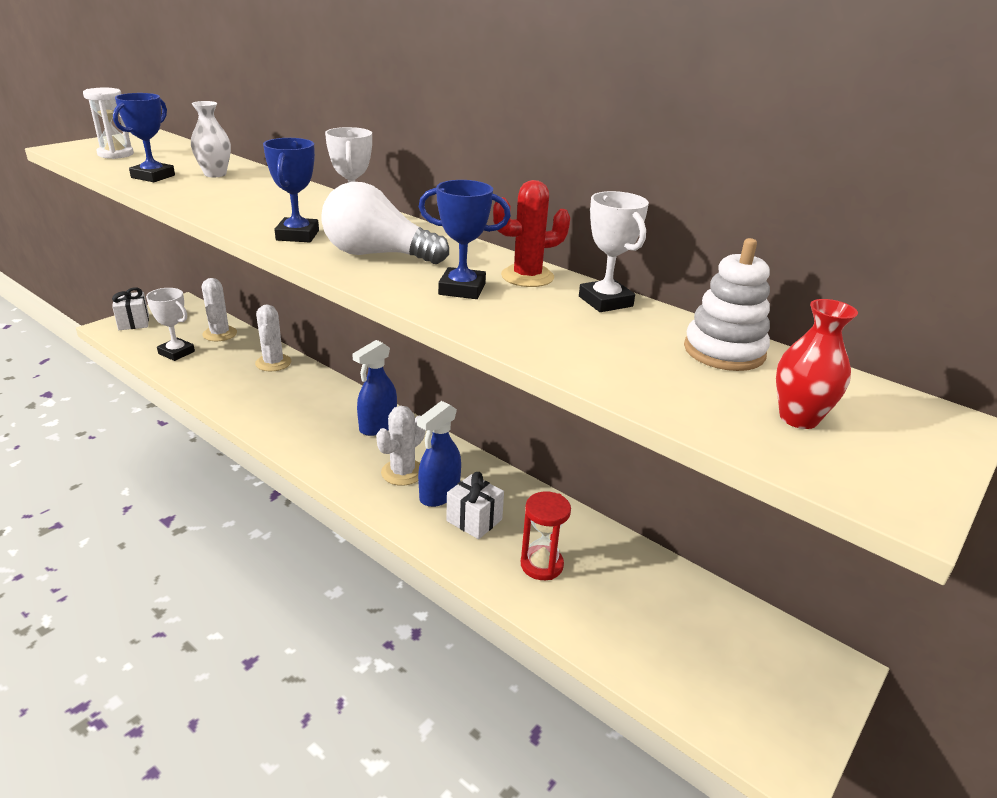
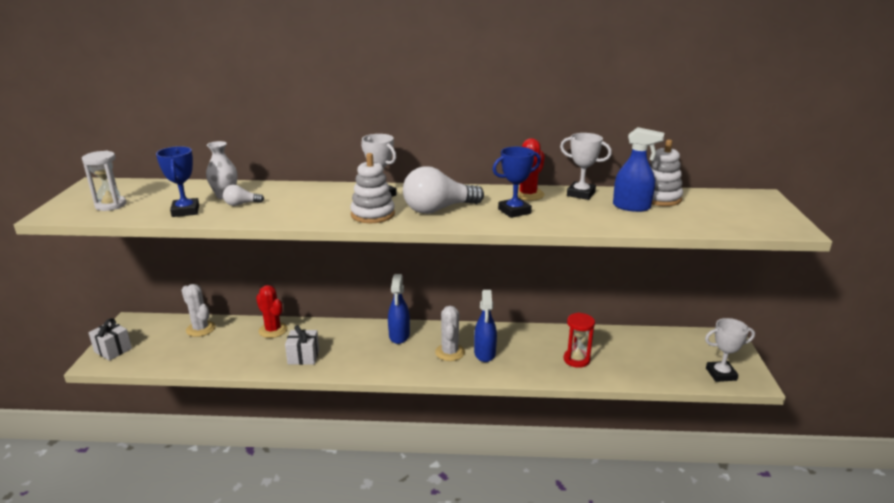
camera: 35 degrees left, 5 degrees down
(176, 352) = (188, 354): white trophy -> white trophy (721, 374)
(209, 185) = (241, 204): none -> white light bulb
(273, 363) = (273, 330): white cactus -> red cactus
(297, 235) = (373, 214): blue trophy -> white stacking toy
(474, 520) = (519, 356): white gift -> white gift (303, 357)
(646, 345) = (631, 207): none -> blue spray bottle
(798, 418) = (725, 214): red vase -> none

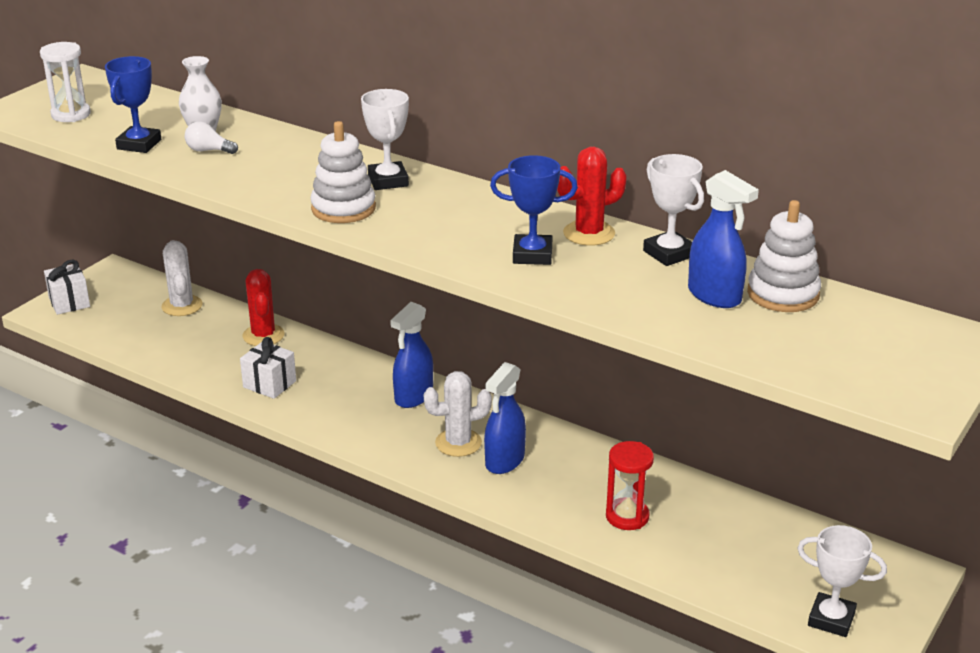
camera: 30 degrees right, 5 degrees up
(438, 209) = (434, 224): white light bulb -> none
(450, 352) = (458, 443): white cactus -> white cactus turned 45 degrees clockwise

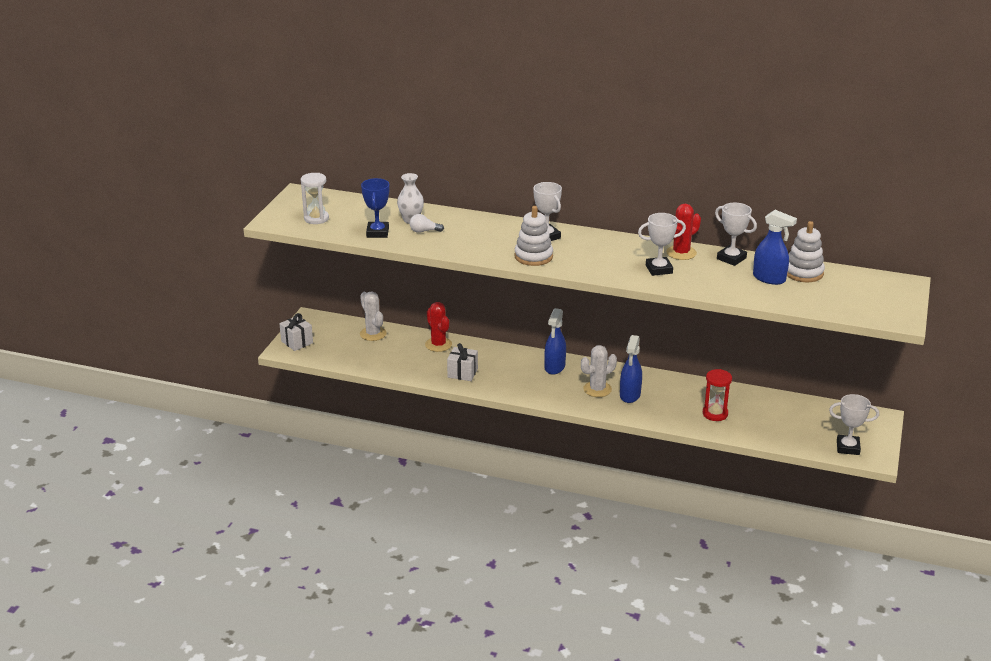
camera: 15 degrees left, 0 degrees up
(532, 255) = (659, 269): blue trophy -> white trophy

